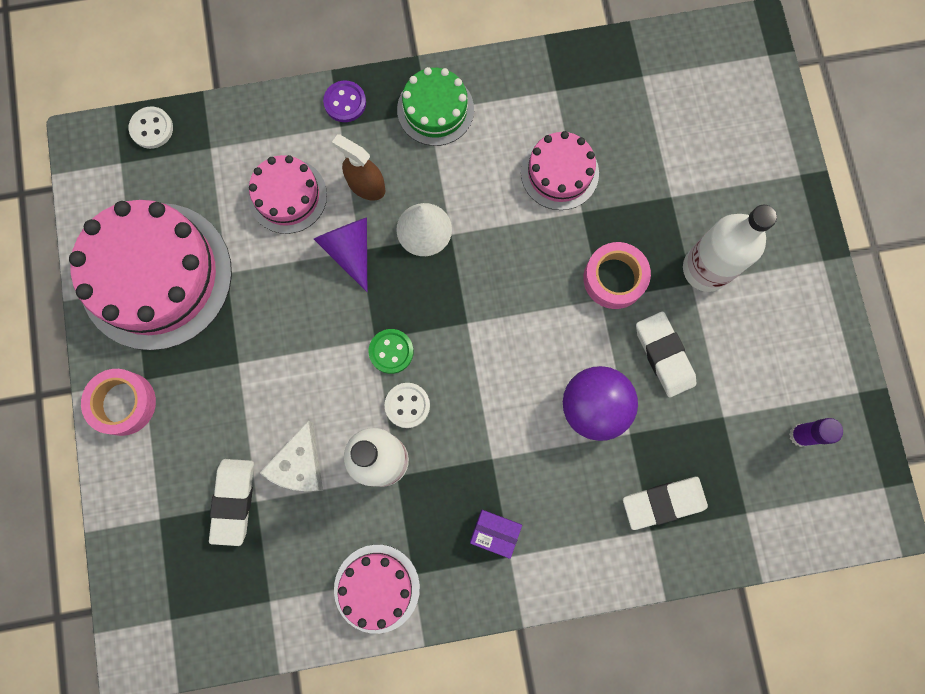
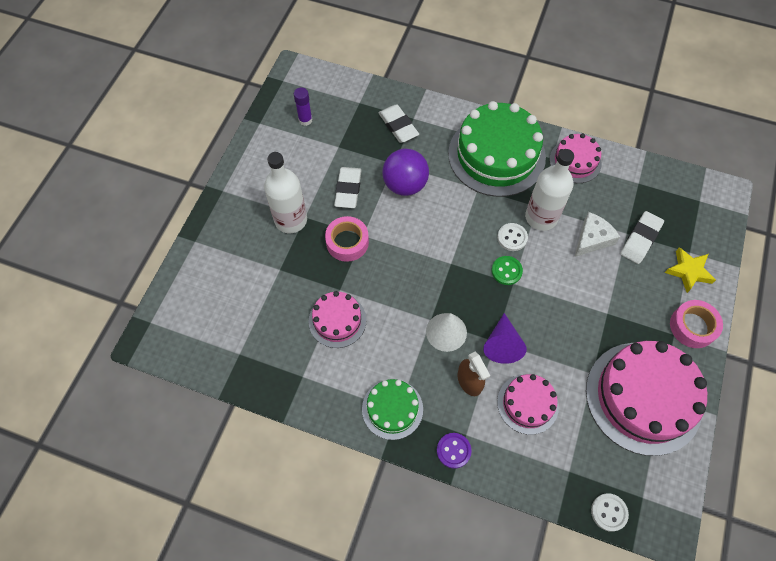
camera: 150 degrees left, 15 degrees down
(152, 486) = (688, 271): none -> yellow star
(495, 532) = (496, 155): purple box -> green cake
(663, 503) = (398, 126): white eraser -> white eraser turned 45 degrees clockwise

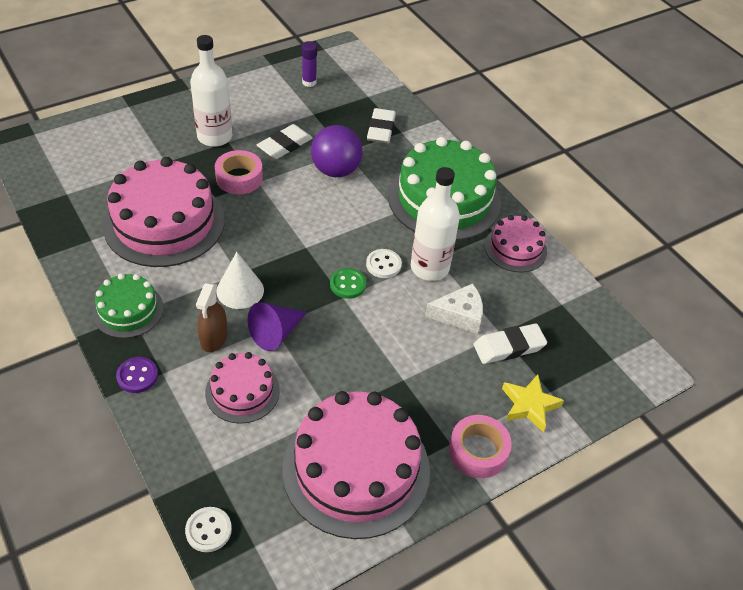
camera: 35 degrees right, 15 degrees down
(337, 320) = (164, 222): pink cake -> pink cake, size x1.89

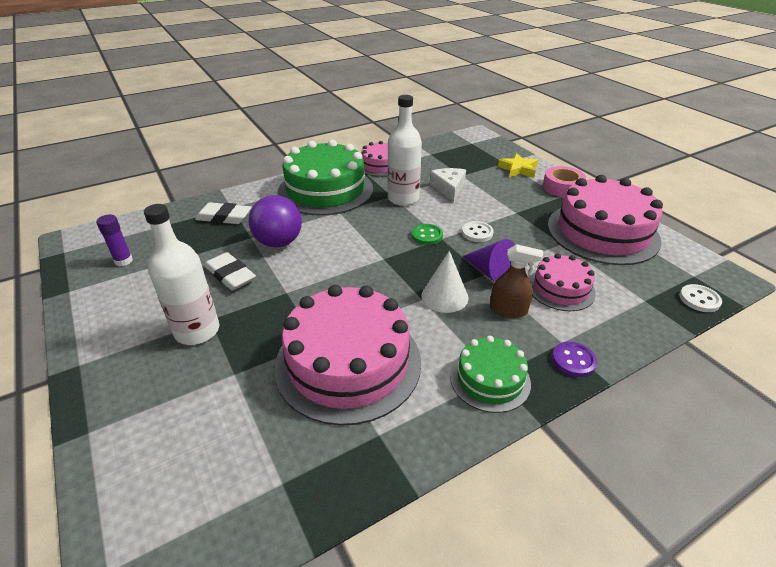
camera: 85 degrees left, 10 degrees down
(239, 178) = (278, 306): pink tape -> none
(383, 265) = (402, 218): white button -> white button (477, 233)
(509, 347) = (473, 173): white eraser -> none

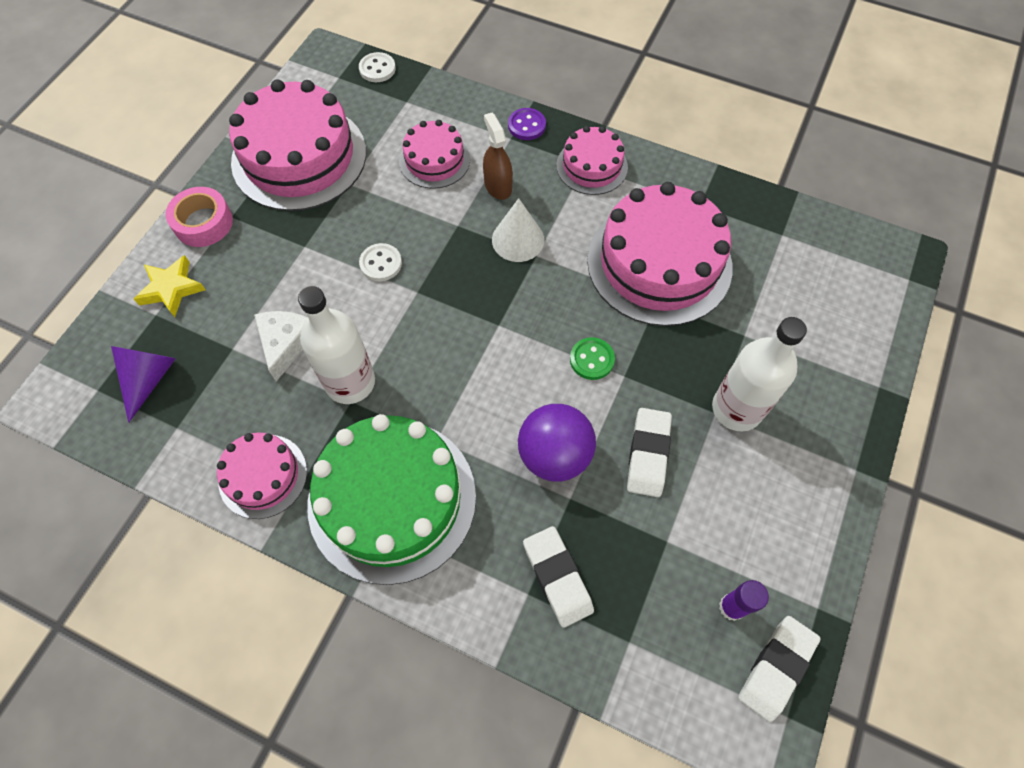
camera: 125 degrees left, 25 degrees up
(81, 260) = (776, 668): none -> white eraser
(427, 235) = (422, 308): green button -> green button (592, 359)
(449, 188) = (286, 343): white cheese -> white cheese turned 135 degrees clockwise
(490, 272) = (449, 221): purple cone -> purple cone (149, 379)
(490, 379) = (592, 166): green cake -> pink cake

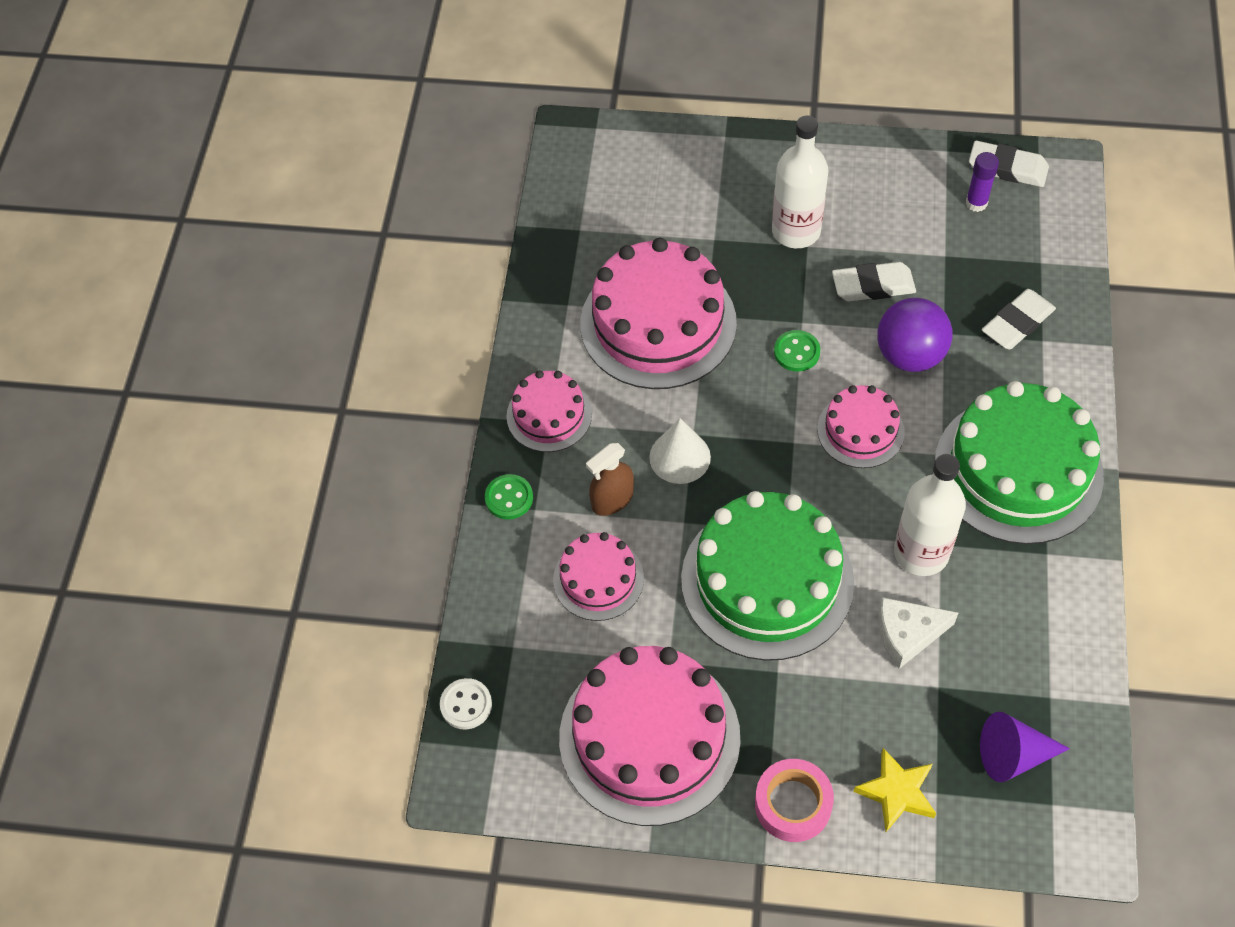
camera: 105 degrees left, 5 degrees down
(263, 476) = (1055, 590): pink cake -> pink cake (860, 430)
(381, 263) = (767, 580): white button -> green cake
(526, 125) = (509, 498): purple button -> green button

